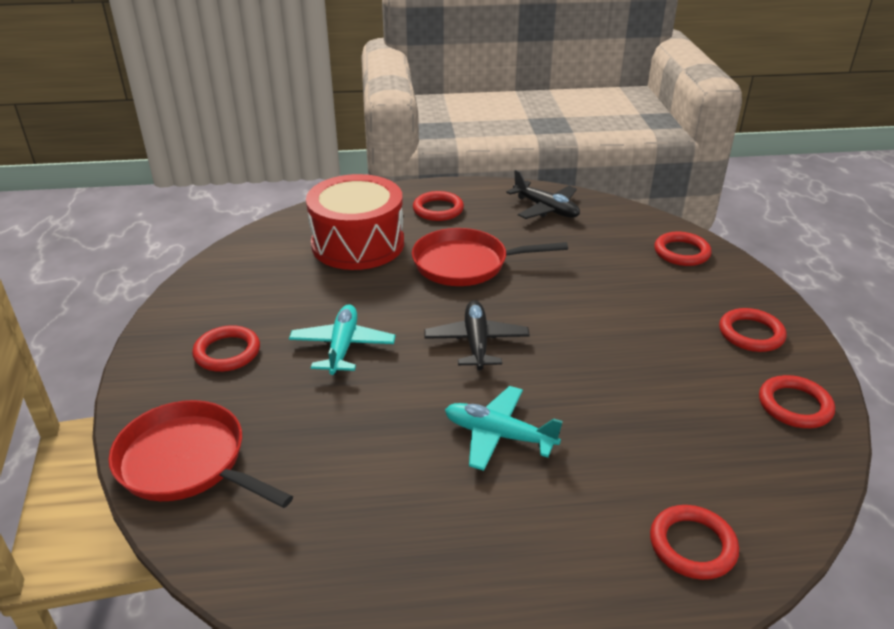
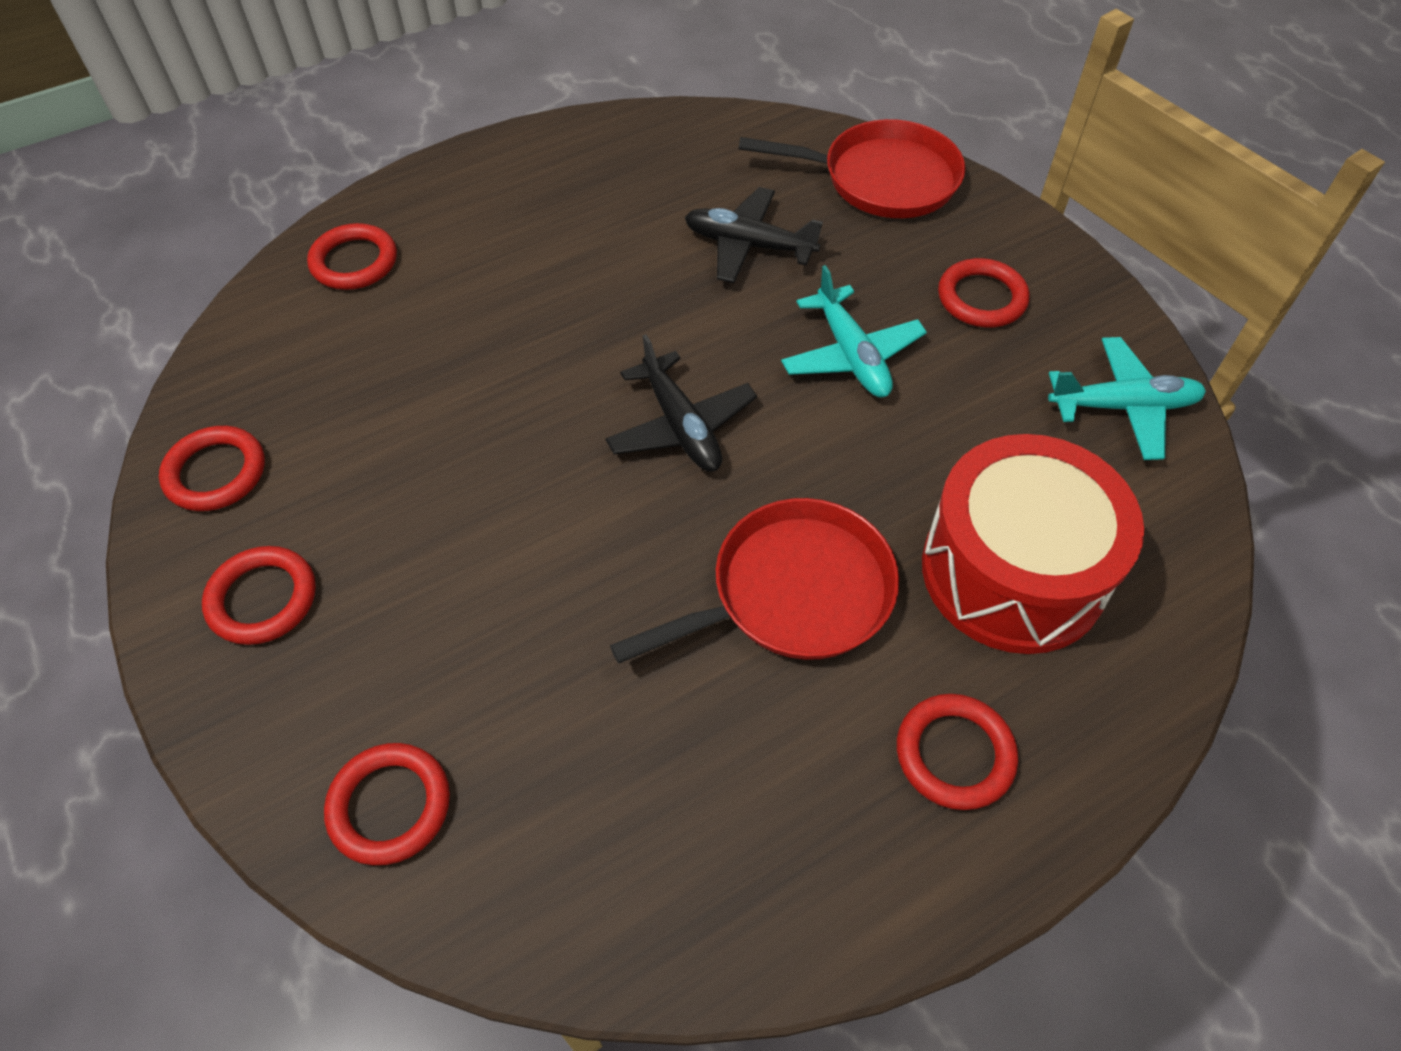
camera: 155 degrees right, 20 degrees up
(499, 435) = (587, 306): turquoise plane -> turquoise plane (1123, 407)
(545, 209) = (729, 866): black plane -> black plane (749, 245)

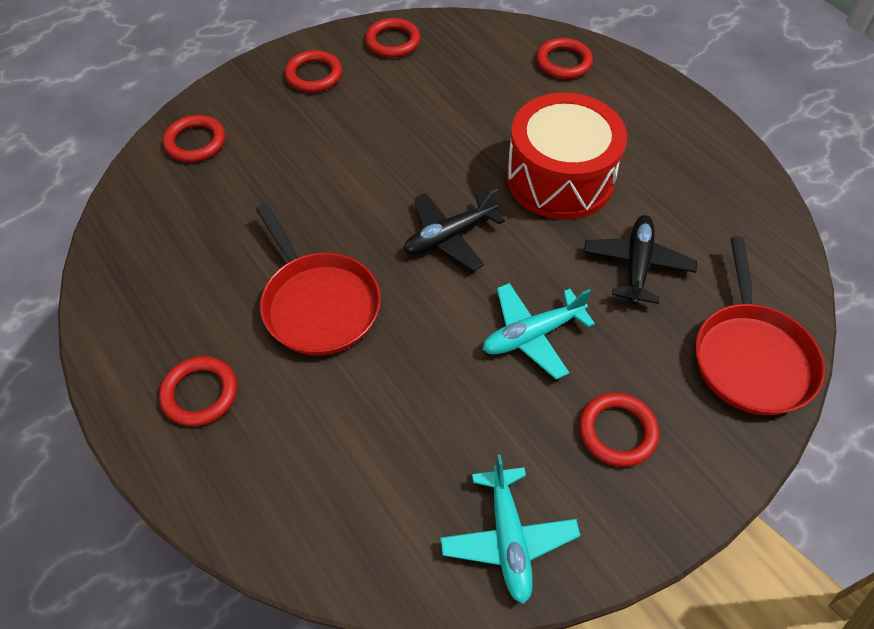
camera: 85 degrees right, 0 degrees up
(1013, 571) = (337, 437): red drum -> red drum (560, 178)

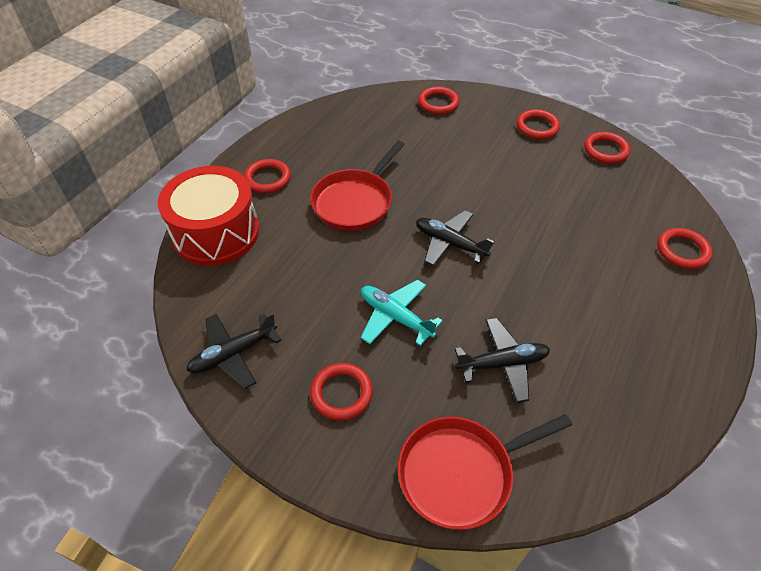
camera: 65 degrees right, 5 degrees down
(508, 538) = (233, 354): turquoise plane -> black plane
(560, 178) = (553, 288): red drum -> red drum (216, 233)

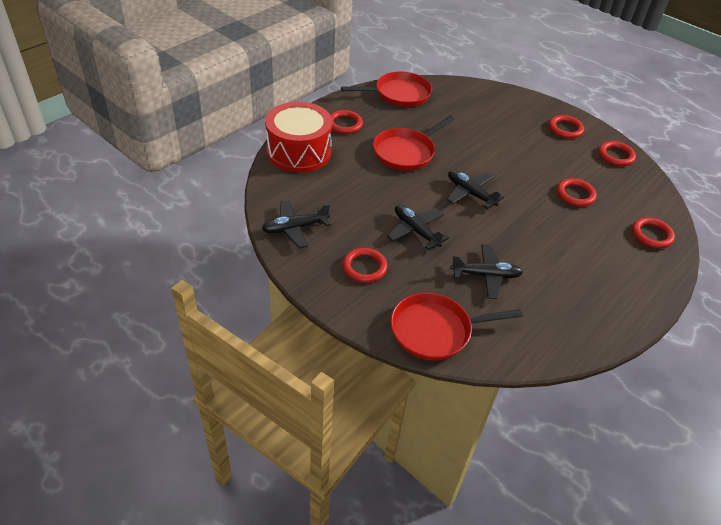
camera: 10 degrees right, 5 degrees down
(327, 121) = (399, 94): none -> red pan
(395, 317) = (416, 231): turquoise plane -> black plane
(438, 103) = (490, 97): red ring -> red ring (575, 195)

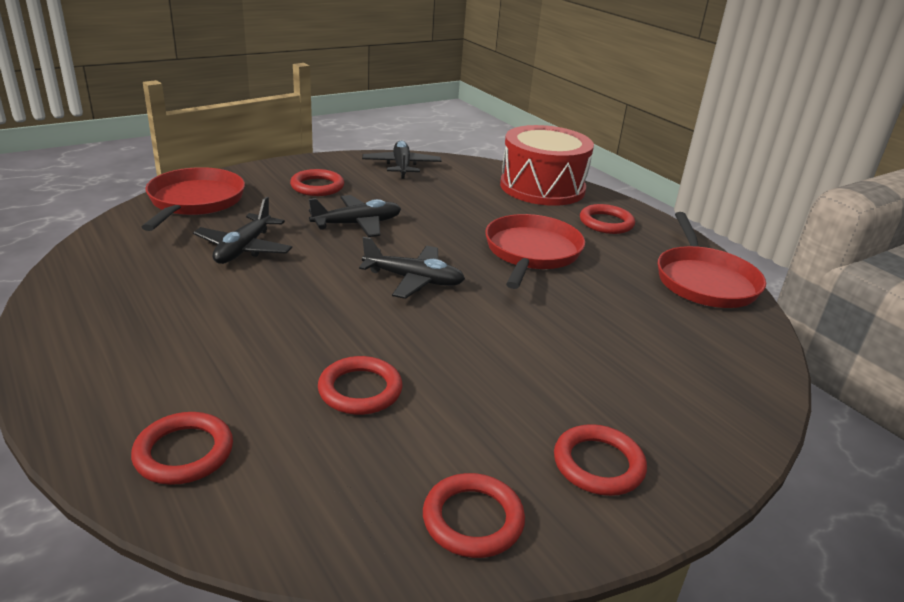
camera: 105 degrees right, 15 degrees down
(406, 152) = (531, 252): red pan -> red pan turned 45 degrees clockwise
(470, 193) = (413, 280): black plane -> black plane turned 45 degrees clockwise

